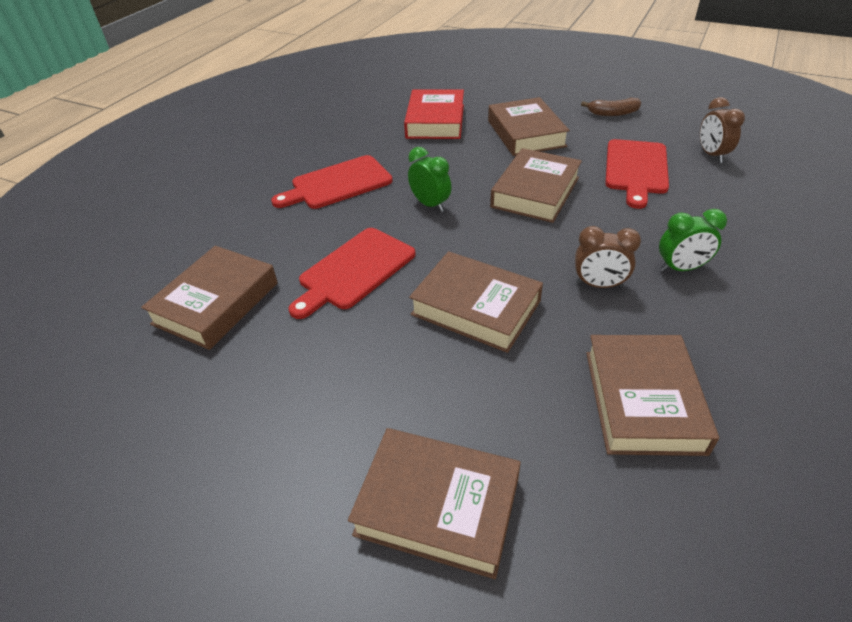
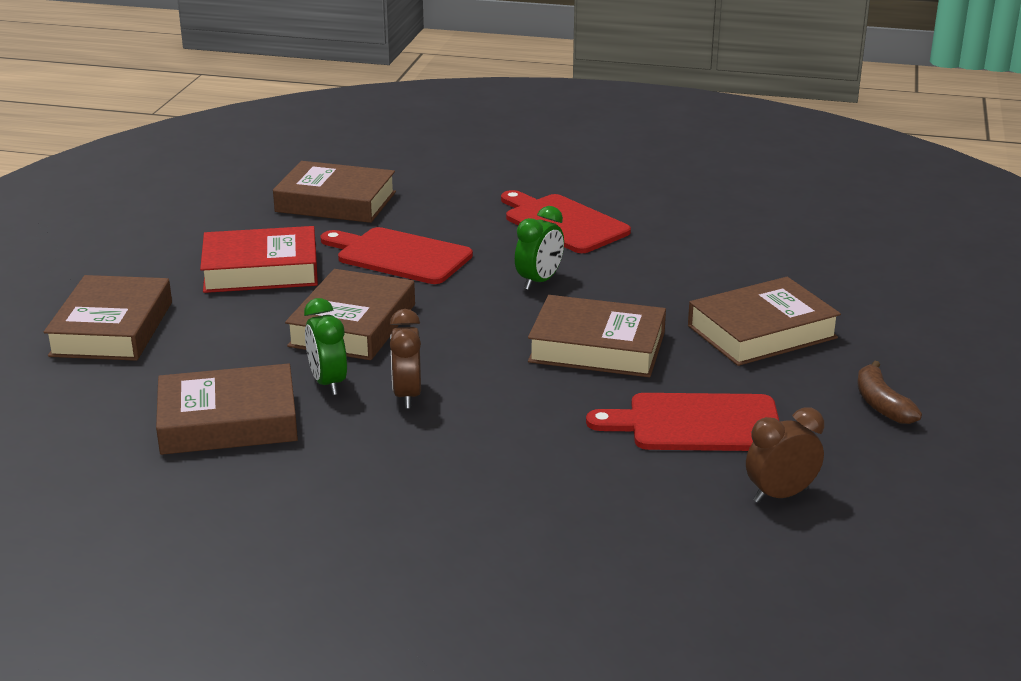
camera: 75 degrees right, 15 degrees down
(435, 121) = (759, 262): red book -> red book (261, 270)
(681, 268) = (454, 452): green clock -> green clock (328, 383)

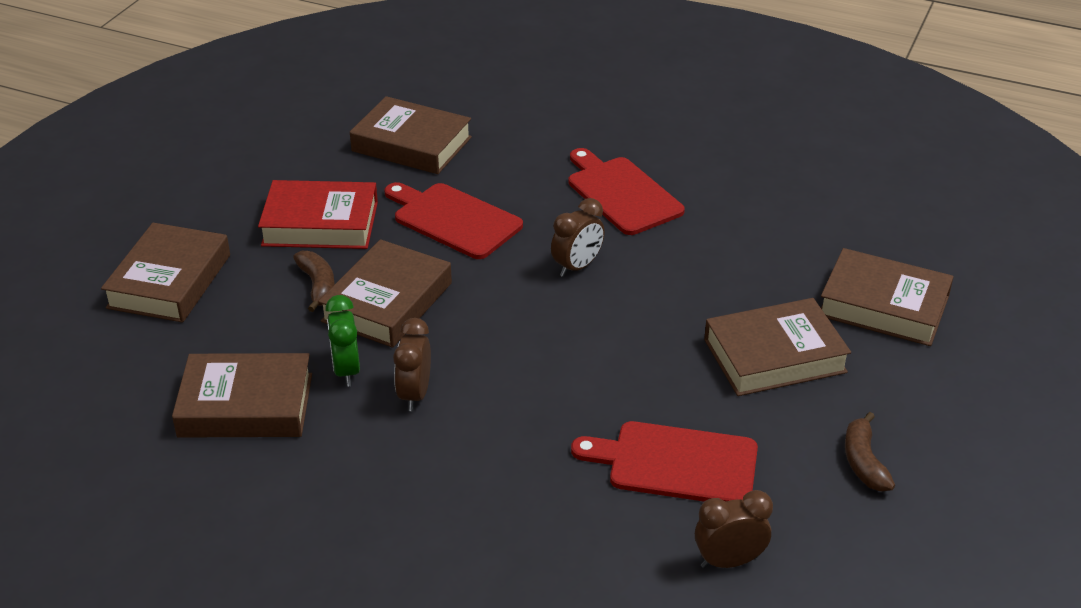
camera: 10 degrees right, 10 degrees up
(274, 319) = (318, 286): none -> brown banana
(539, 281) = (577, 267): green clock -> brown clock
(597, 347) = (609, 356): brown book -> brown book (883, 306)

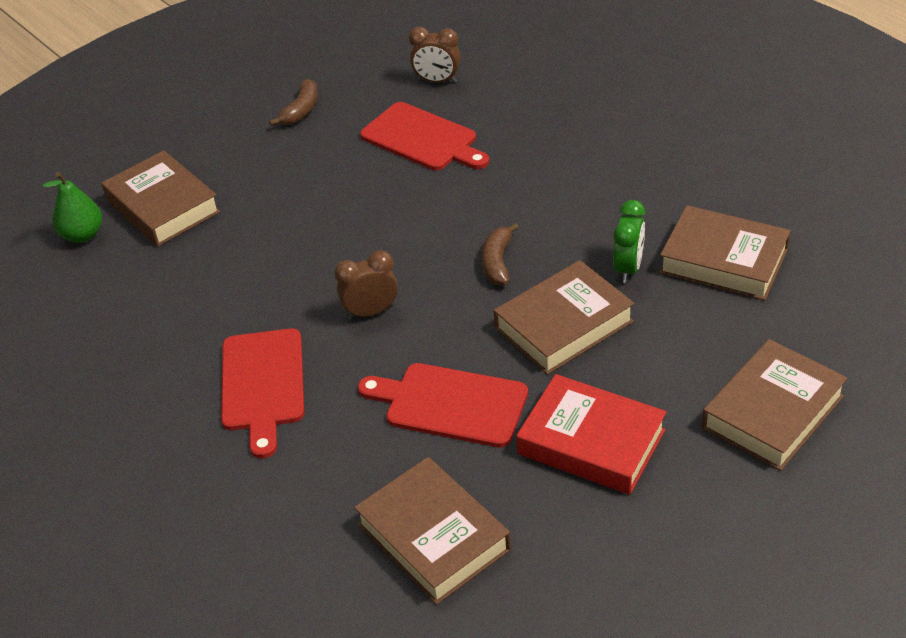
camera: 150 degrees left, 5 degrees up
(318, 286) = (622, 362): brown banana -> brown banana (497, 262)
(415, 394) = (580, 233): brown clock -> none
(453, 219) = (450, 404): red cutting board -> red cutting board turned 135 degrees clockwise
(774, 356) = (285, 191): brown book -> none
(925, 259) = (82, 235): none -> green pear

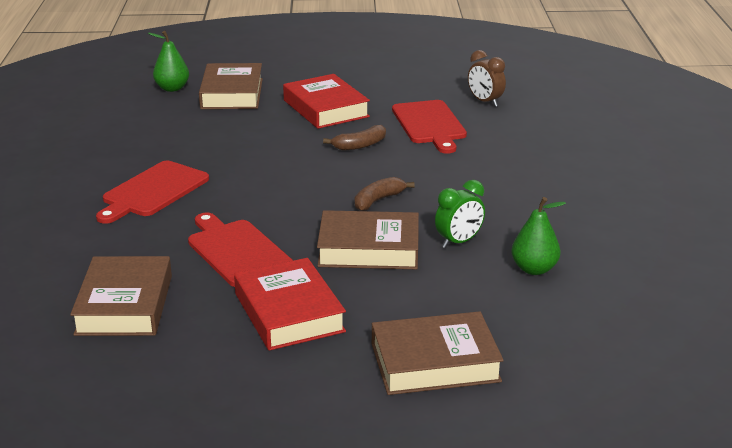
camera: 35 degrees right, 15 degrees down
(292, 173) = (325, 108): none -> red book
(301, 110) = (378, 83): brown banana -> brown banana (360, 145)
(371, 312) = (264, 188): brown clock -> none
(724, 260) = (534, 269): brown book -> green pear

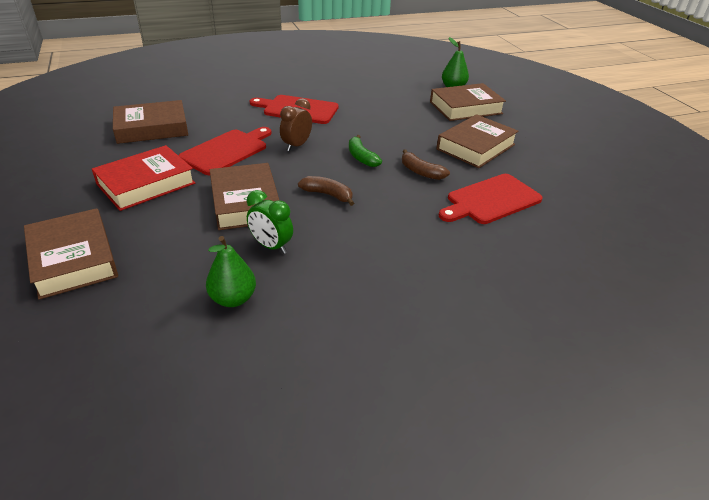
camera: 70 degrees right, 10 degrees up
(309, 170) = (361, 157): none -> green banana
(325, 108) = (475, 147): red book -> brown book
(485, 102) = (573, 226): brown clock -> brown clock (296, 146)

